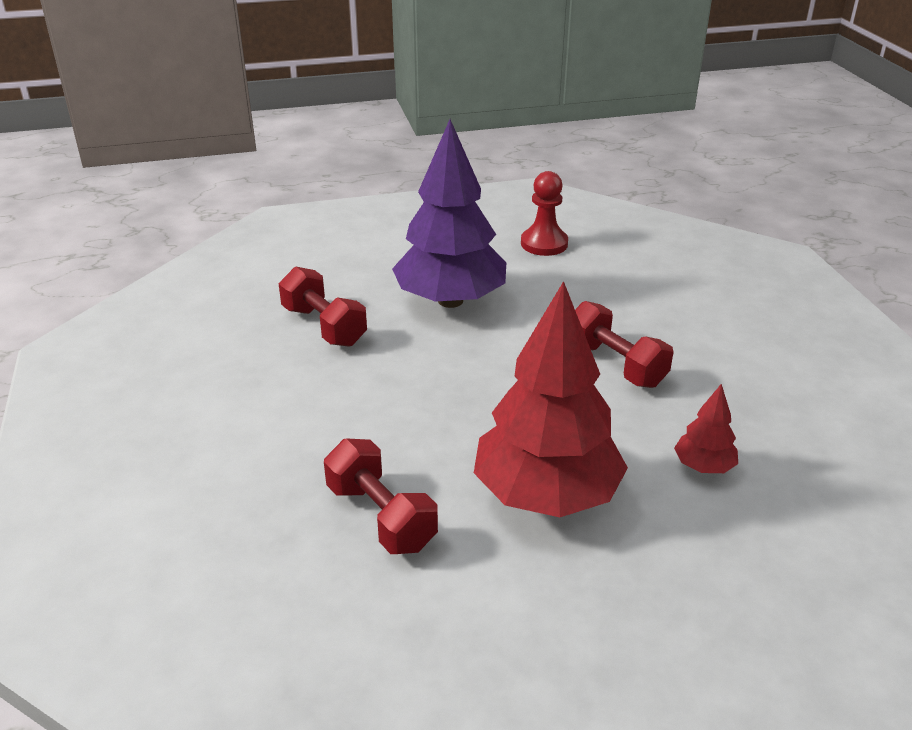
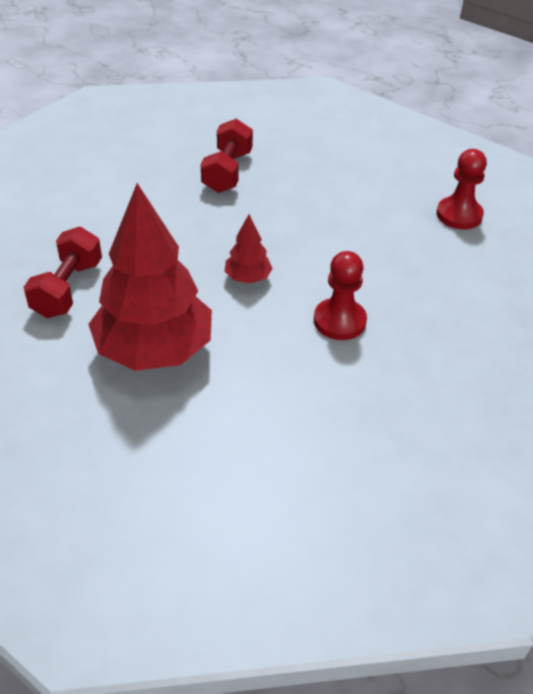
camera: 50 degrees right, 10 degrees up
(450, 300) = (322, 207): purple tree -> none
(615, 365) = (339, 321): red dumbbell -> red pawn
(703, 466) = (263, 418): red tree -> red tree (248, 278)

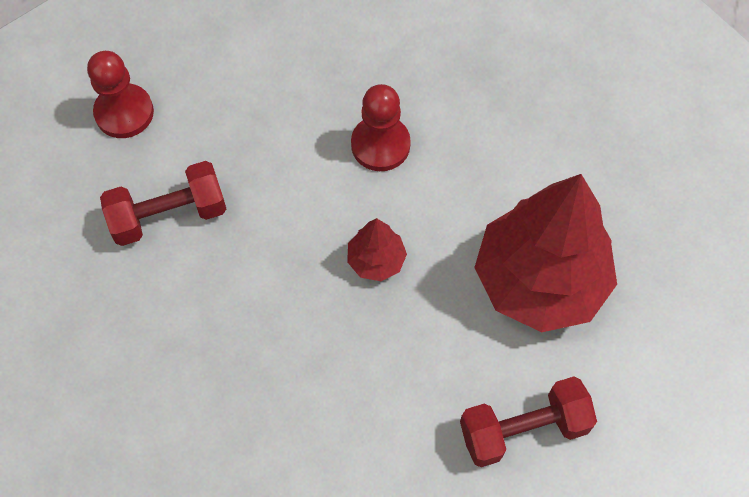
camera: 120 degrees left, 20 degrees up
(227, 172) = (189, 404): red dumbbell -> red dumbbell (169, 215)

